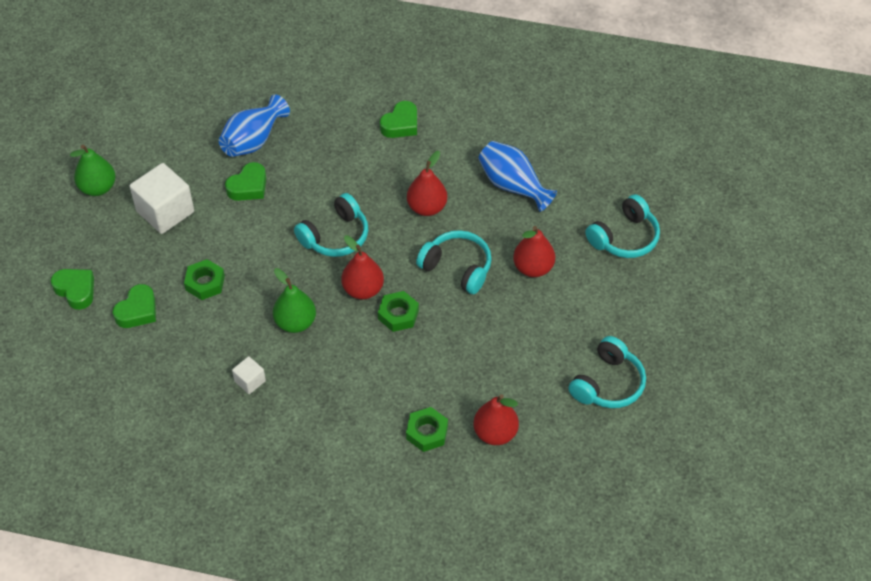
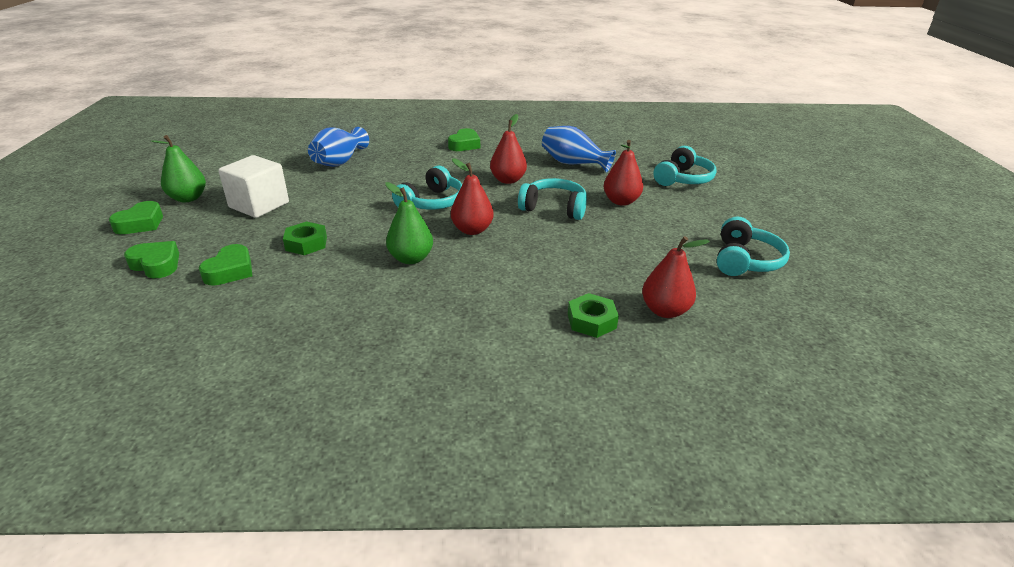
camera: 15 degrees left, 20 degrees down
(248, 186) = (340, 184): green heart -> green heart (141, 224)
(250, 381) = (371, 308): white cube -> none
(398, 314) = (514, 241): green nut -> none

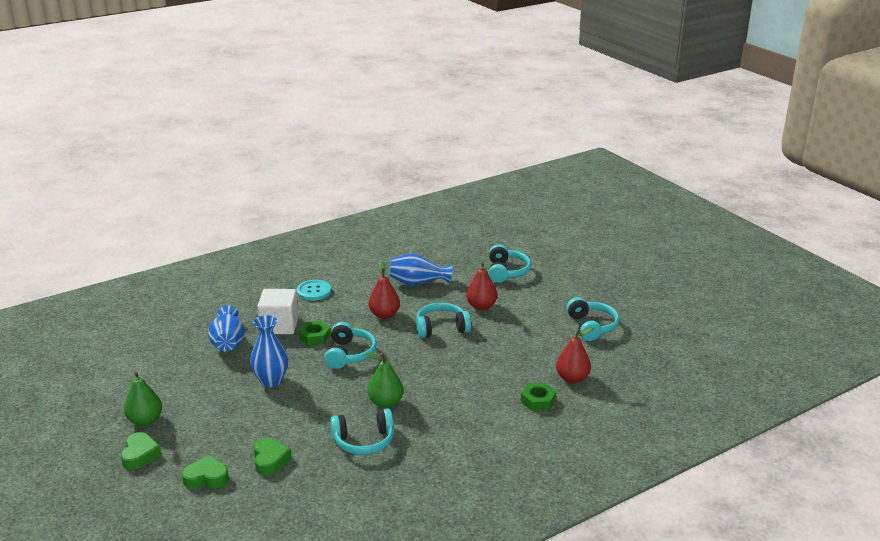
camera: 30 degrees left, 5 degrees down
(259, 205) = (215, 404): white cube -> white cube (279, 325)
(306, 243) = (297, 420): green nut -> green nut (315, 337)
(331, 202) = (271, 381): none -> blue vase
(340, 288) = (364, 441): none -> turquoise headphones
(464, 145) = (314, 291): green heart -> turquoise button
(472, 230) = (403, 366): red pear -> none

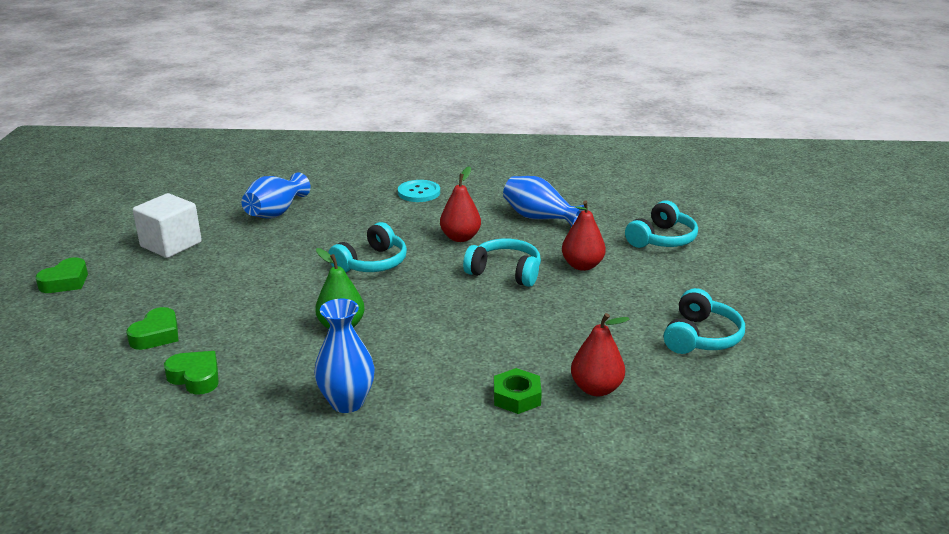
camera: 35 degrees right, 0 degrees up
(145, 420) = (113, 254): green pear -> none
(206, 478) = (83, 326): green heart -> green heart (195, 377)
(271, 381) = (264, 260): blue vase -> blue vase (347, 402)
(279, 325) = (343, 212): white cube -> white cube (171, 244)
(315, 337) = (361, 234): green nut -> none
(364, 441) = (266, 356): turquoise headphones -> none

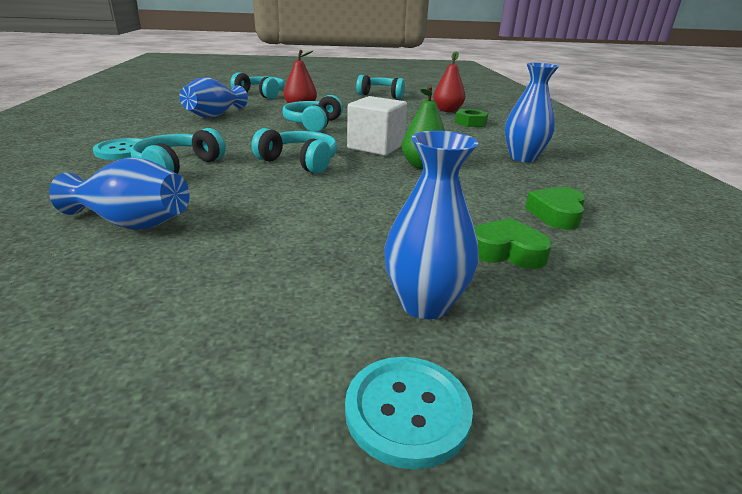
camera: 100 degrees left, 0 degrees up
(65, 282) = (407, 411): green heart -> turquoise button
(127, 295) = (424, 304): none -> blue vase
(171, 244) = (231, 301): white cube -> white cube (376, 147)
(375, 215) = (178, 166): none -> turquoise headphones
(460, 238) = (247, 135): red pear -> none

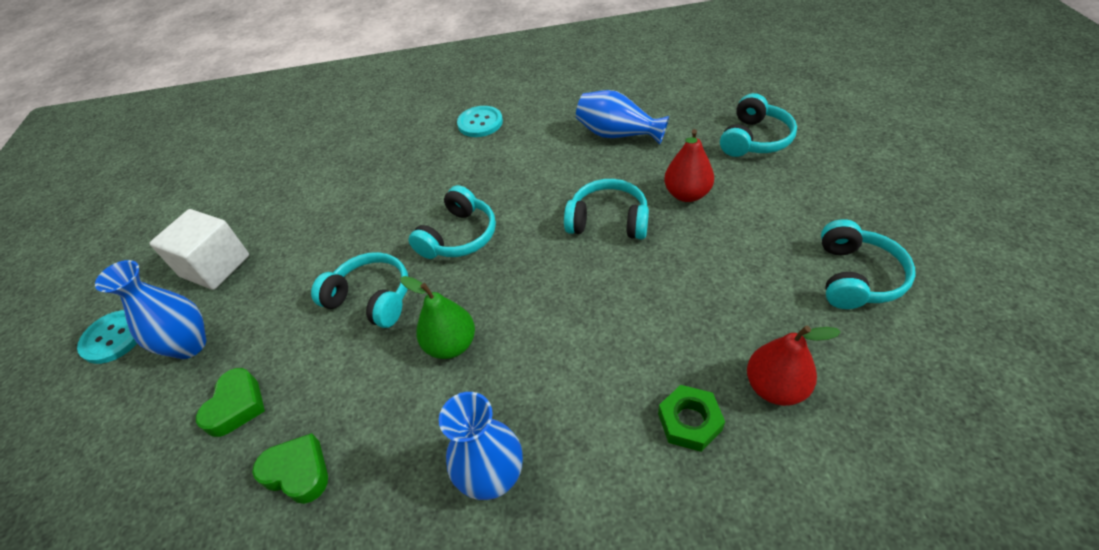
camera: 95 degrees right, 20 degrees up
(132, 223) = (334, 181): blue vase -> none
(178, 166) = (442, 164): turquoise headphones -> turquoise headphones (371, 298)
(376, 147) = (519, 294): white cube -> white cube (215, 266)

